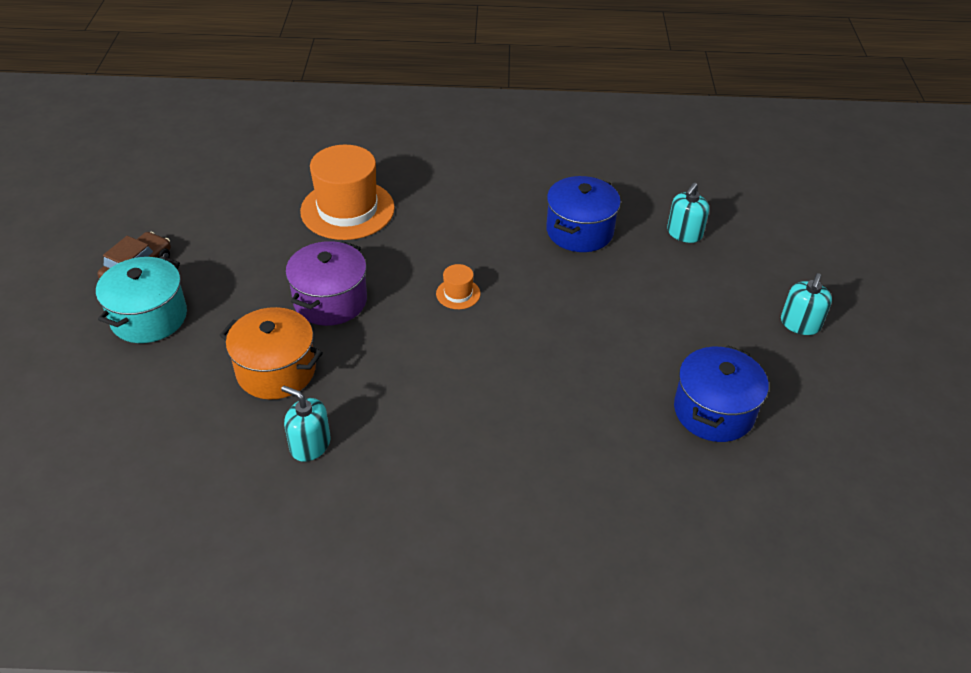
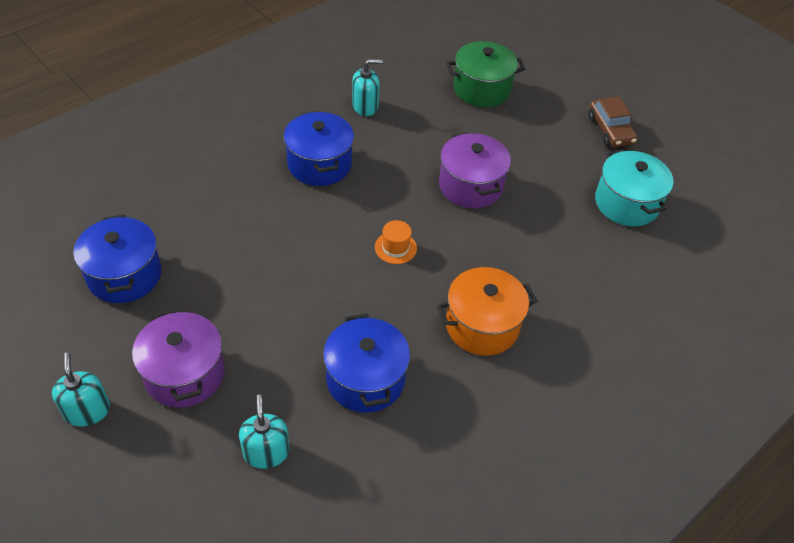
camera: 135 degrees right, 5 degrees up
(149, 317) = (552, 110): turquoise pot -> turquoise pot (626, 203)
(170, 383) = (481, 89): none -> green pot
(276, 371) = (438, 128): orange pot -> orange pot (482, 325)
(347, 209) = (565, 262): orange hat -> none
(435, 407) = (319, 164): none -> blue pot
(710, 306) = (184, 374): none -> purple pot

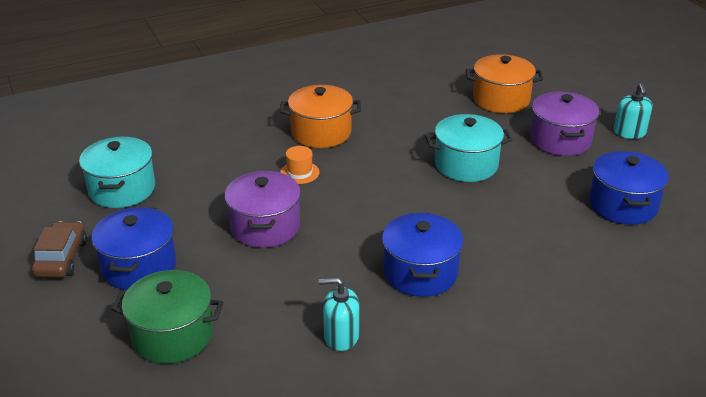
camera: 160 degrees left, 15 degrees down
(266, 452) = (501, 99): turquoise soap dispenser -> orange pot
(298, 304) = (466, 165): none -> turquoise pot
(365, 379) = (424, 119): blue pot -> blue pot (139, 267)
(395, 247) = (367, 189): orange hat -> orange hat (299, 172)

